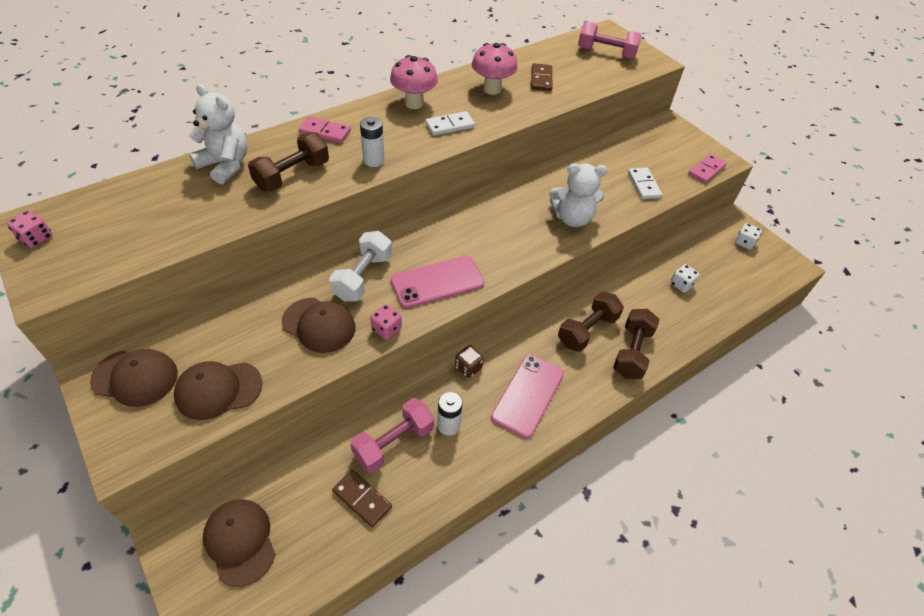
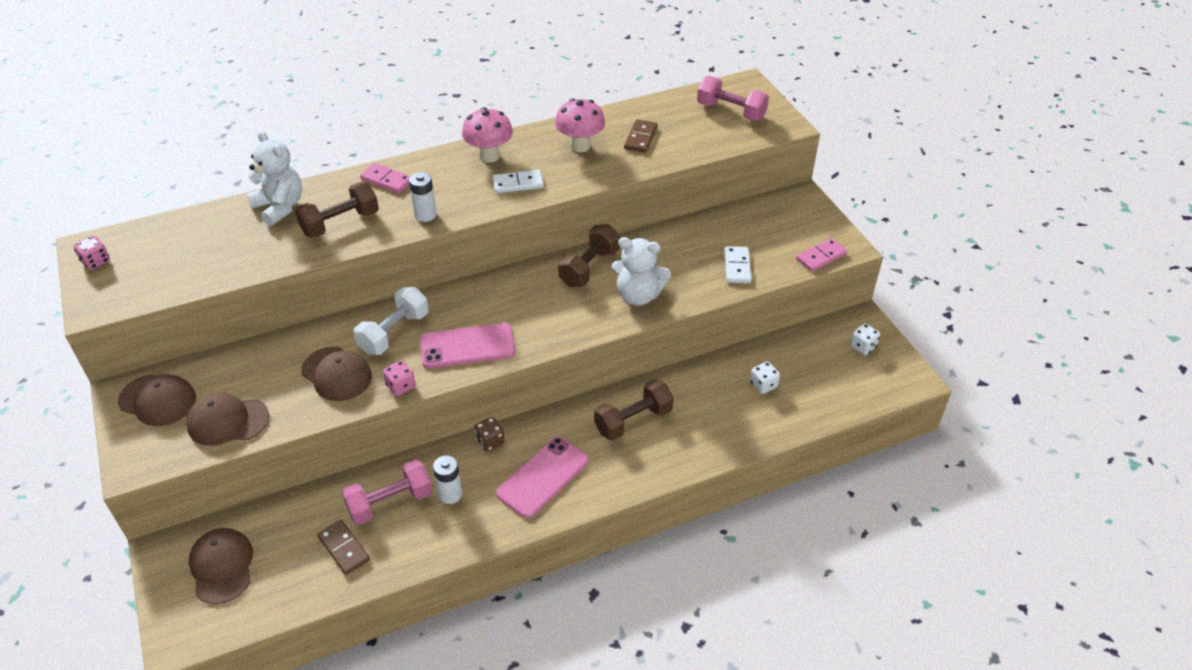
camera: 15 degrees right, 5 degrees down
(632, 352) = (674, 450): brown dumbbell -> brown dumbbell (589, 268)

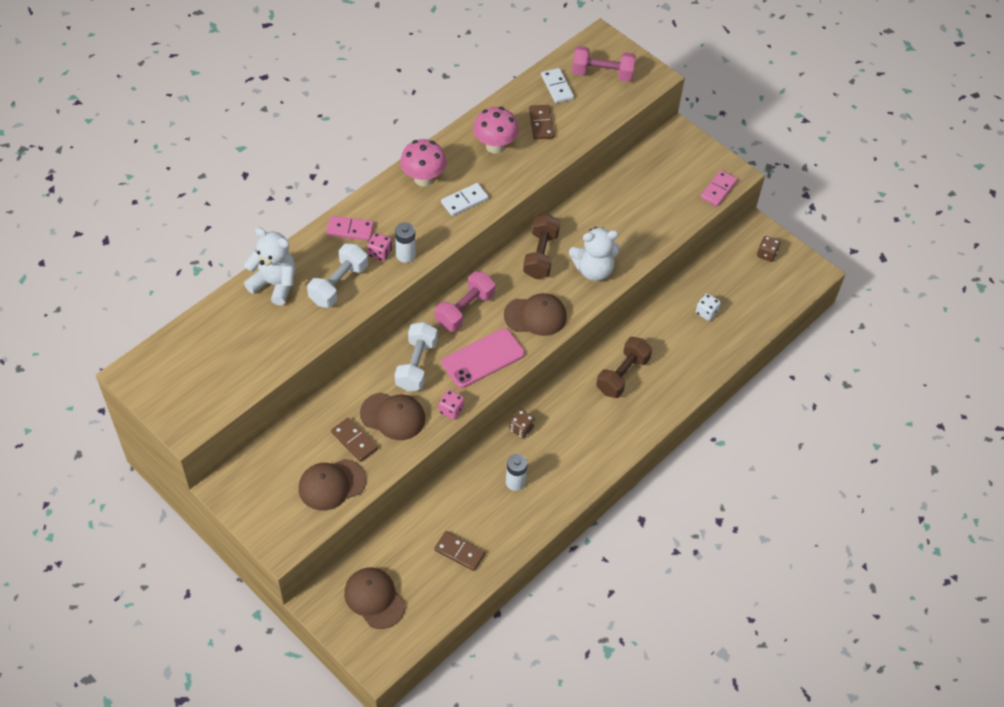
camera: 25 degrees left, 10 degrees up
(96, 261) = (152, 385): pink dice -> pink dice (380, 253)
(157, 400) = (260, 486): brown cap -> brown cap (535, 316)
(281, 385) = (354, 440): none -> brown domino
(340, 223) = (338, 284): brown dumbbell -> white dumbbell
(390, 502) = (473, 504): pink dumbbell -> pink dumbbell (464, 310)
(543, 477) = (578, 444): pink phone -> none
(737, 267) = (658, 219): white domino -> white domino (557, 87)
(863, 347) = (766, 254): white dice -> brown dice

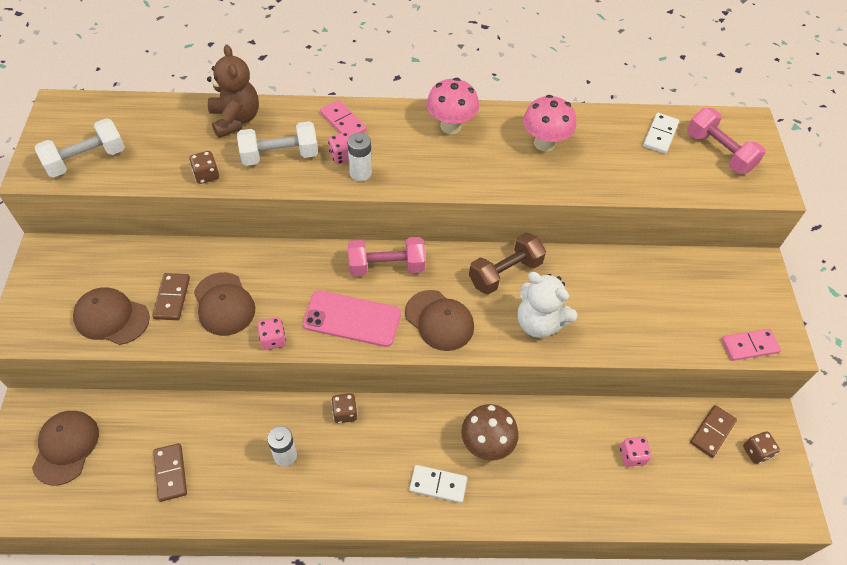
camera: 45 degrees right, 0 degrees up
(275, 284) = (235, 119): white teddy bear -> brown teddy bear
(308, 335) = (206, 175): none -> brown dice
(416, 365) = (293, 278): white dumbbell -> white dumbbell (86, 160)
(464, 201) = (463, 167): white domino -> white domino (438, 484)
(541, 123) = (609, 154): brown domino -> brown domino (712, 432)
(622, 375) = (486, 445): brown dumbbell -> brown mushroom
(706, 312) = (632, 456): white dice -> pink dice

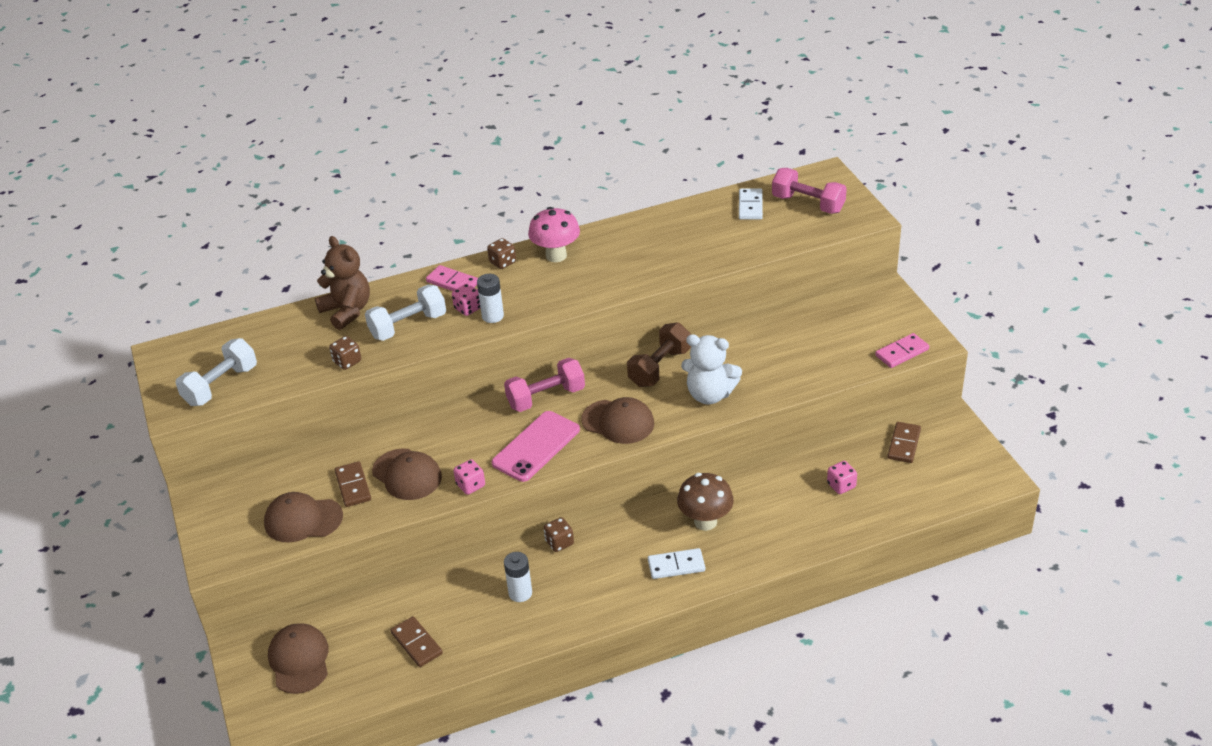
camera: 15 degrees left, 15 degrees down
(352, 319) = (536, 446): pink phone -> pink phone turned 45 degrees counterclockwise
(544, 143) = (649, 243): pink mushroom -> none
(756, 452) = (948, 446): brown dice -> brown dice (502, 262)

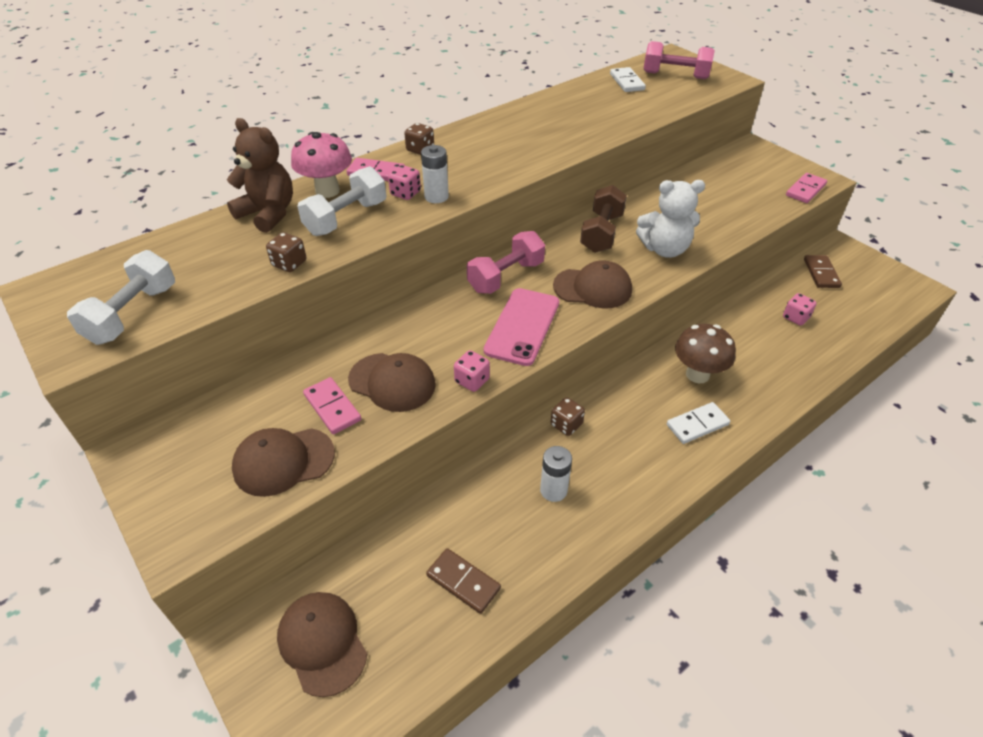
camera: 20 degrees left, 5 degrees up
(353, 486) = (332, 407): brown domino -> pink domino
(556, 255) = (471, 138): pink mushroom -> pink mushroom (327, 191)

